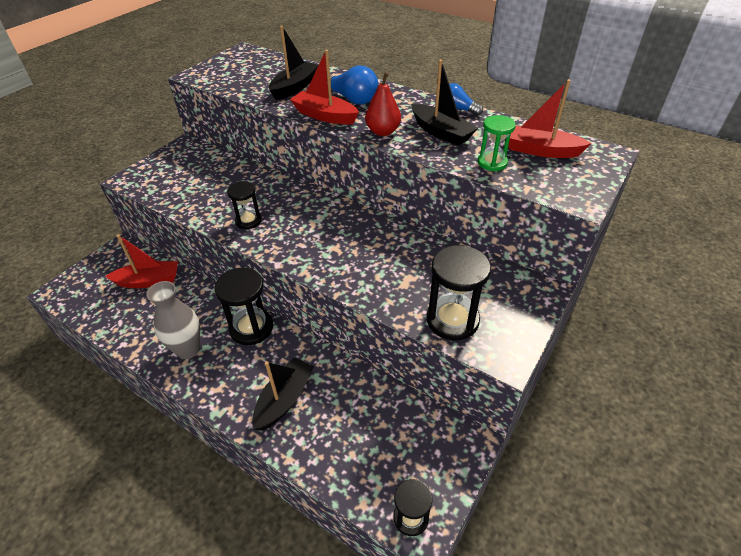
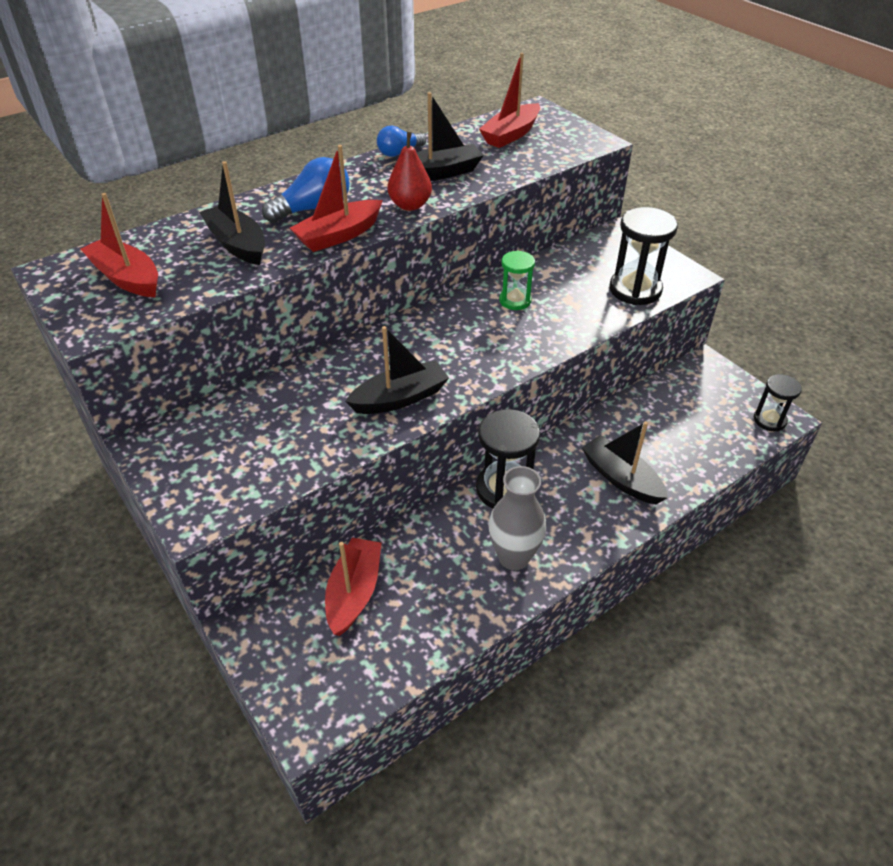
camera: 70 degrees left, 0 degrees up
(244, 69) = (127, 278): none -> red boat
(248, 221) = (400, 398): black hourglass -> black boat
(492, 163) = (515, 162): green hourglass -> green hourglass (515, 300)

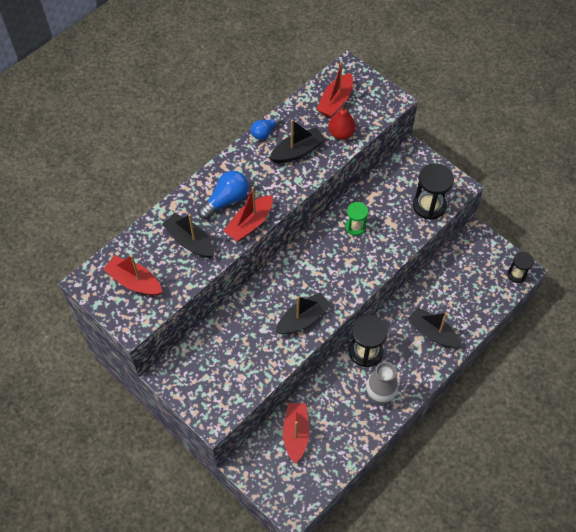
camera: 10 degrees left, 15 degrees up
(410, 205) = (286, 187): red pear -> red pear (341, 134)

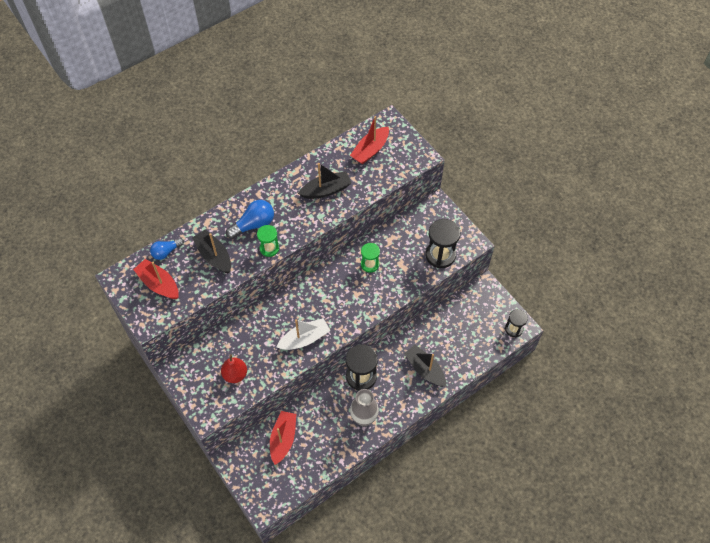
camera: 10 degrees right, 0 degrees up
(250, 223) = (269, 248): red boat -> green hourglass
(265, 132) = (302, 169): blue light bulb -> blue light bulb (166, 252)
(303, 319) = (304, 339): black boat -> white boat
(341, 134) = (368, 180): red pear -> red pear (235, 374)

